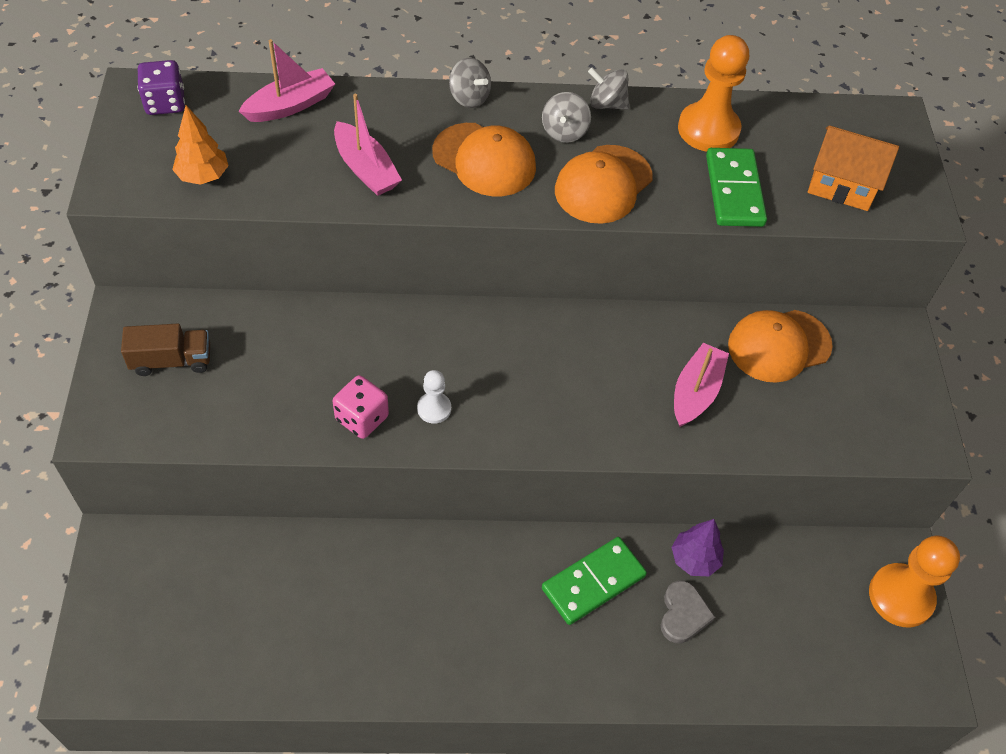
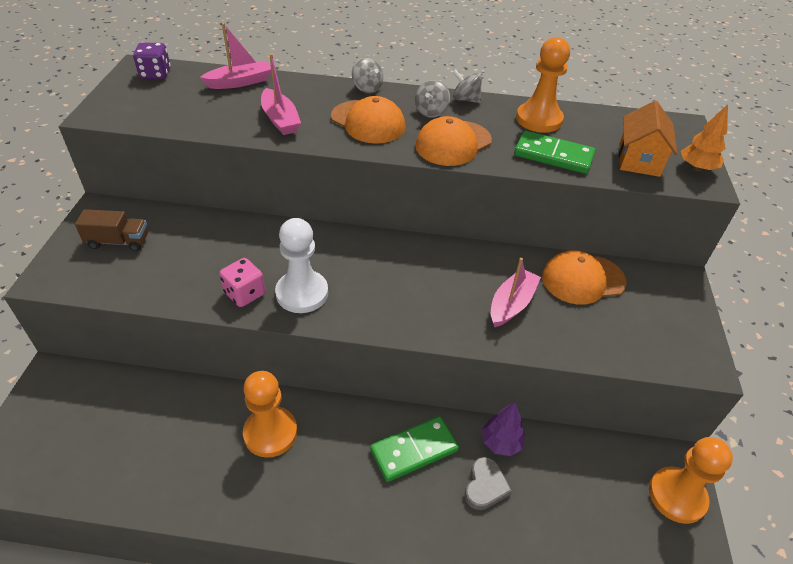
camera: 10 degrees right, 10 degrees down
(203, 176) = (163, 113): orange tree -> orange tree (696, 168)
(416, 583) = (270, 433): none -> orange pawn
(434, 408) = (302, 293): white pawn -> white pawn, size x1.94
(734, 190) = (553, 155): green domino -> green domino turned 75 degrees counterclockwise
(842, 185) = (639, 160): orange house -> orange house turned 75 degrees clockwise

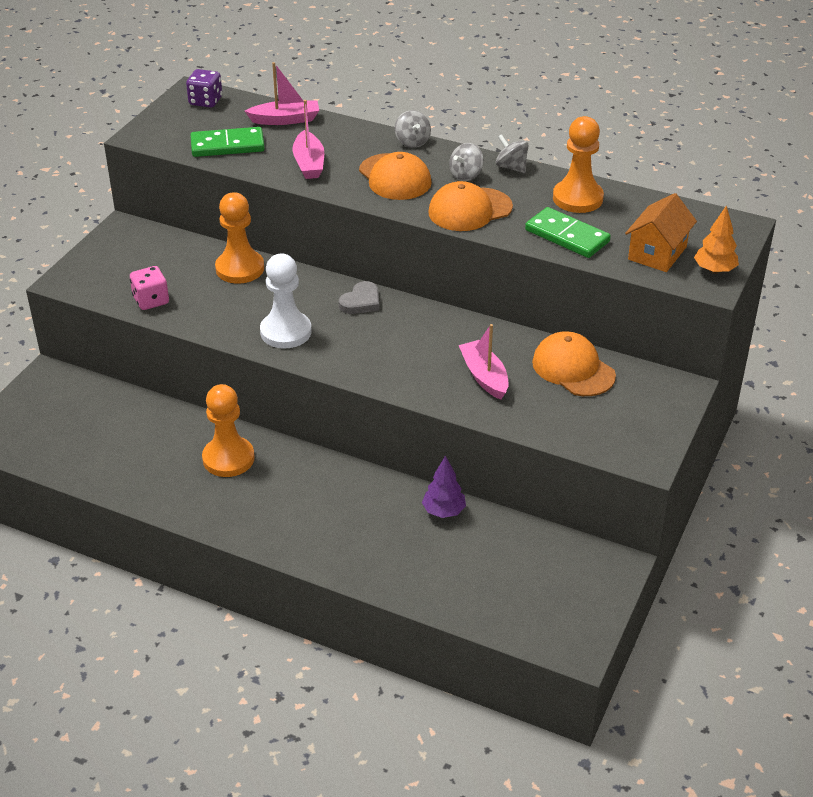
camera: 20 degrees right, 5 degrees down
(118, 242) = (133, 260): brown truck -> none
(244, 293) = (233, 323): pink dice -> pink dice (151, 300)
(414, 450) = (356, 499): green domino -> green domino (227, 145)
(485, 486) = (410, 539): grey heart -> grey heart (361, 302)
(511, 304) = (484, 376): pink boat -> pink boat turned 75 degrees counterclockwise
(583, 279) = (573, 369): orange cap -> orange cap turned 45 degrees clockwise
(677, 496) = (596, 588): orange pawn -> orange pawn (240, 269)

